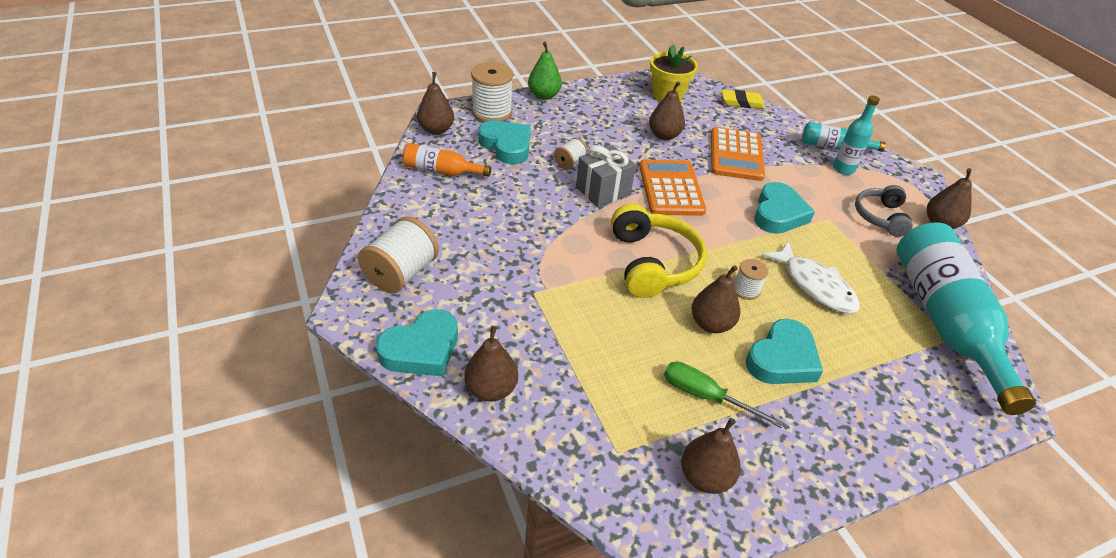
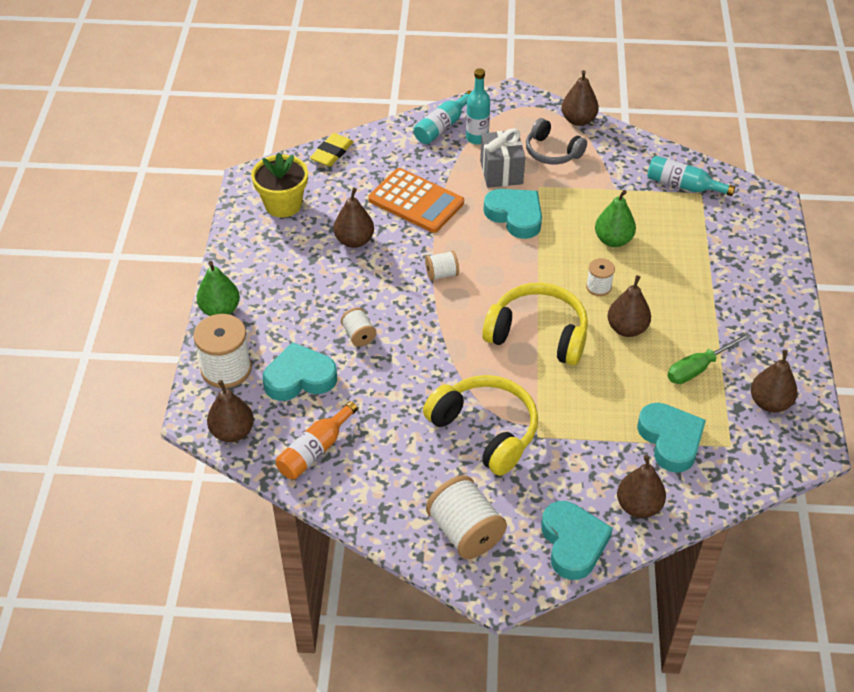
camera: 60 degrees left, 5 degrees up
(519, 258) = (485, 430): none -> yellow headphones
(603, 191) = (419, 327): grey gift -> grey gift (501, 172)
(671, 188) = (442, 274): orange calculator -> white spool
(782, 359) = (681, 302): turquoise heart -> turquoise heart (670, 440)
(815, 286) = (613, 240): white fish -> green pear
(945, 322) = (683, 185): turquoise bottle -> turquoise bottle, size x0.48

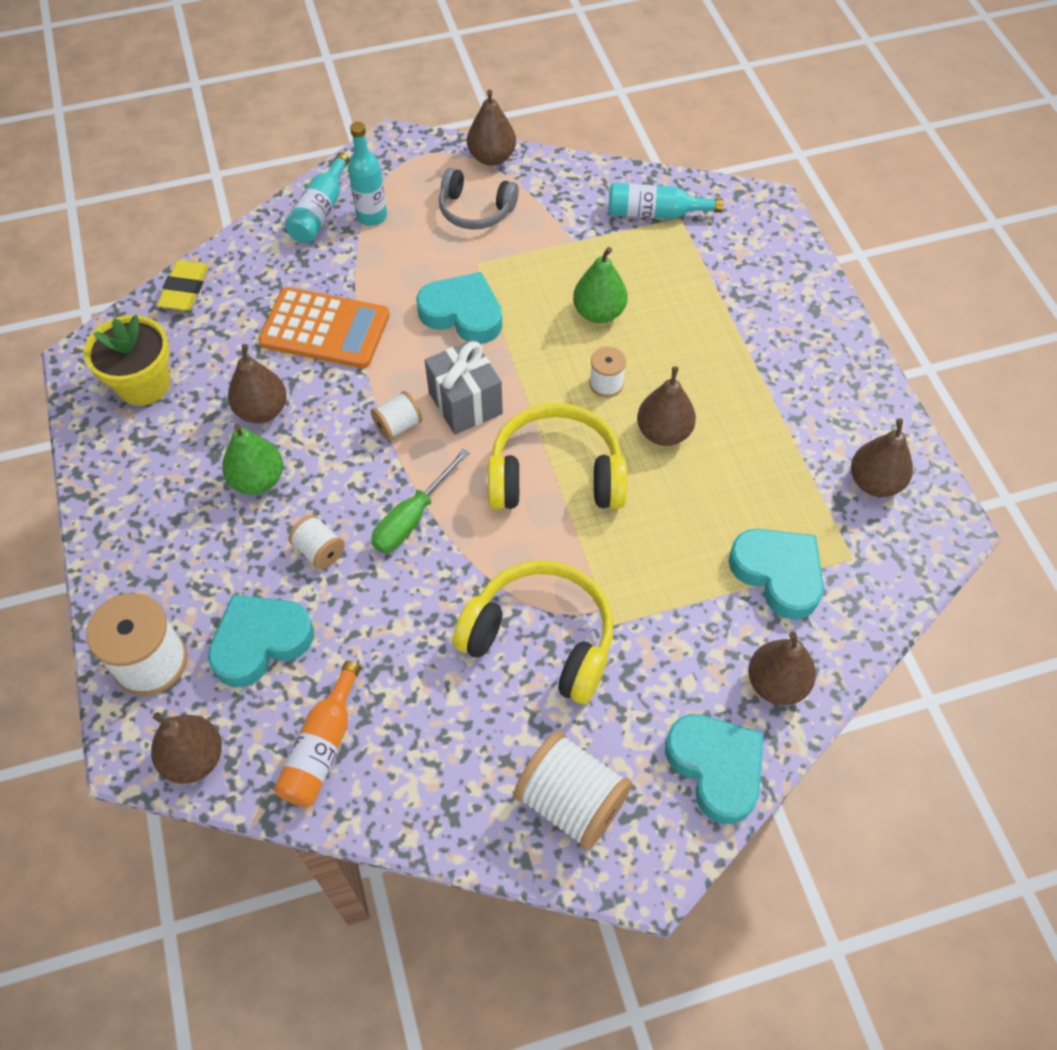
camera: 20 degrees left, 10 degrees up
(220, 310) = (109, 572): green pear -> green pear (258, 480)
(501, 172) = (421, 256): grey gift -> grey gift (465, 403)
(698, 368) = (772, 461): green screwdriver -> green screwdriver (412, 518)

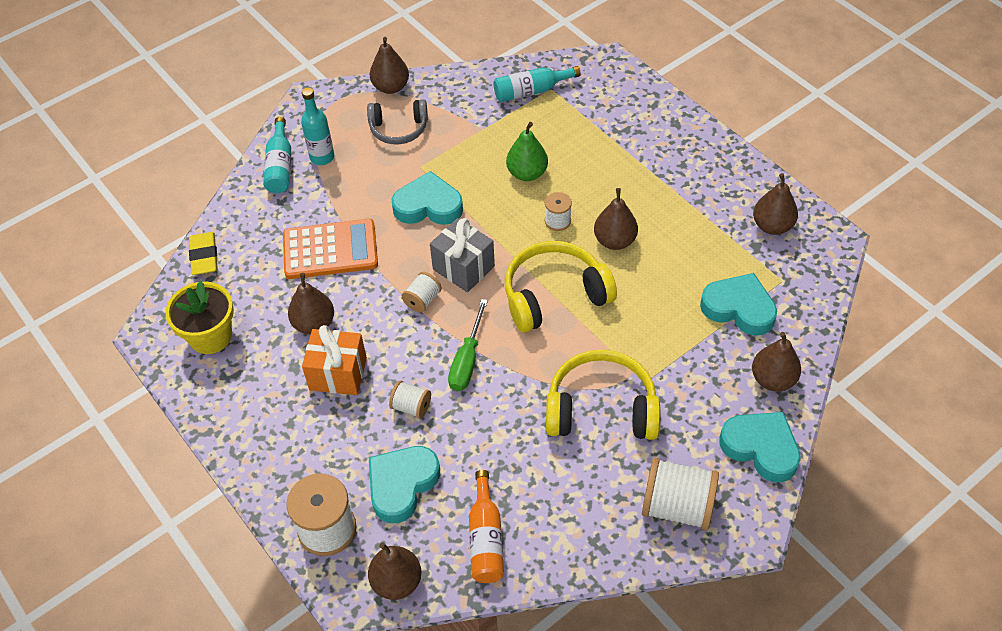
camera: 20 degrees left, 5 degrees down
(258, 480) = (338, 374): green pear -> orange gift

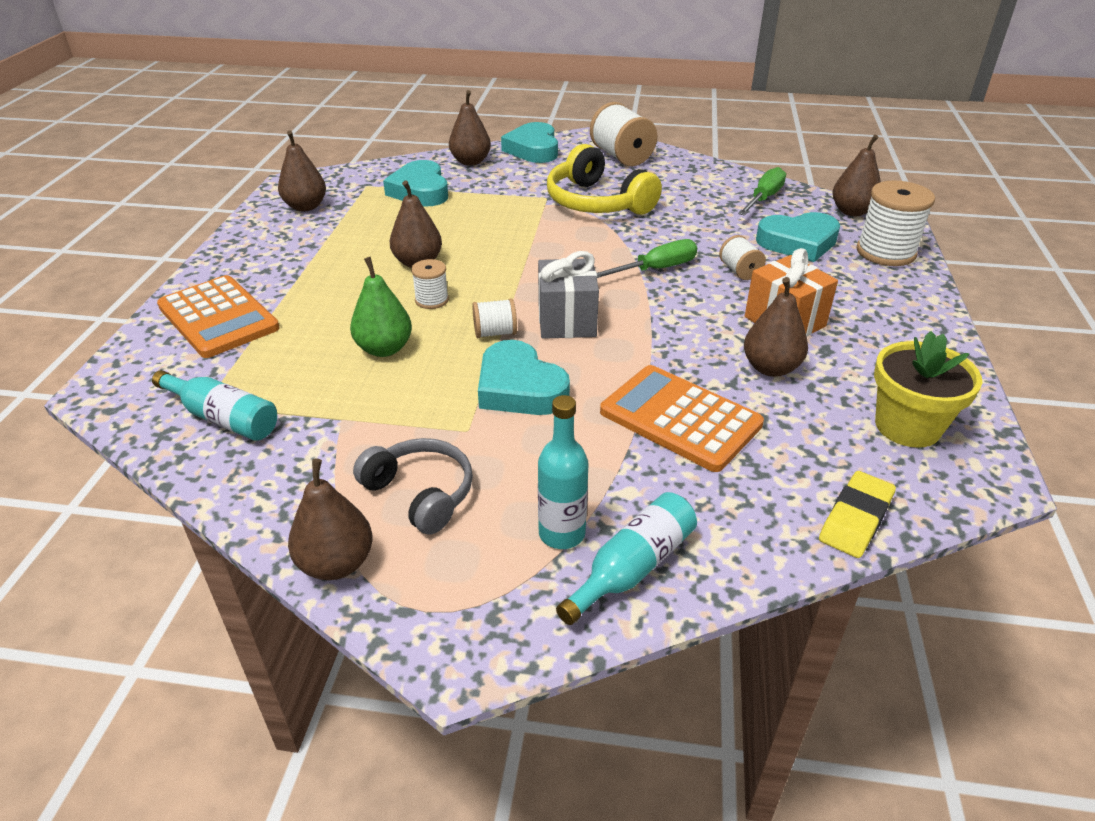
camera: 135 degrees left, 15 degrees down
(422, 300) = (638, 323): white spool -> white spool (495, 333)
(486, 538) = (763, 198): orange bottle -> green screwdriver
(554, 295) = (524, 263): yellow headphones -> none
(639, 123) = (218, 317): none -> orange calculator

